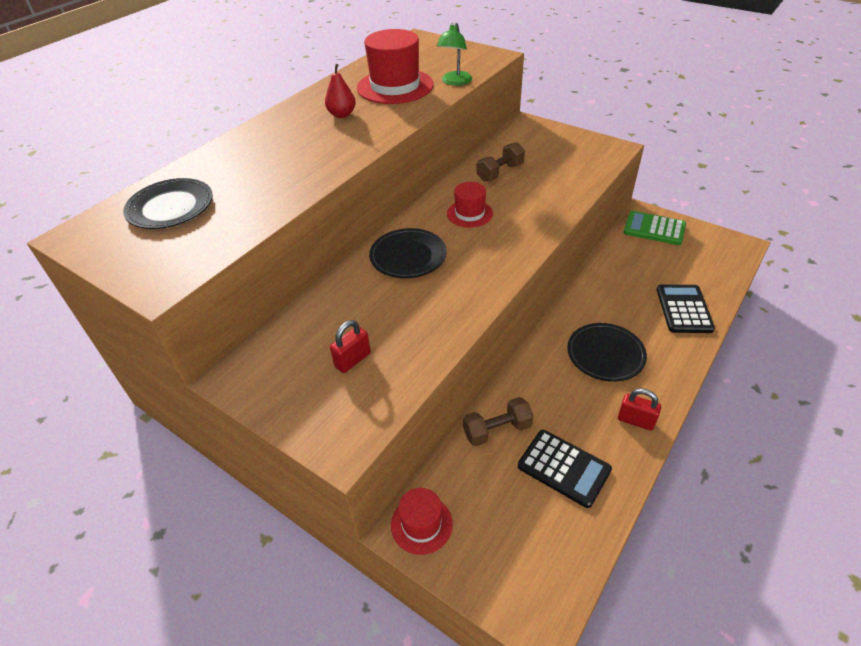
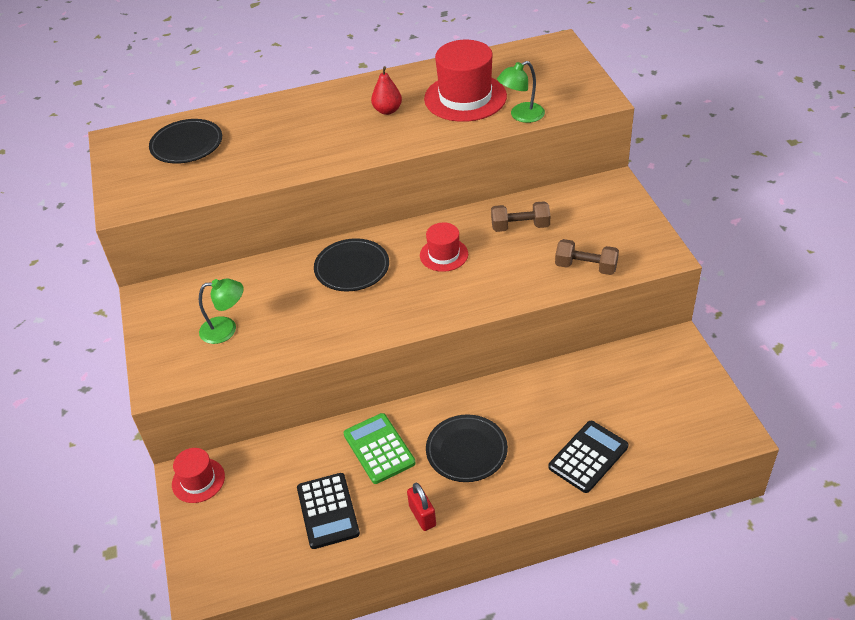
camera: 40 degrees right, 0 degrees up
(353, 360) = (226, 329): red padlock -> green lamp
(497, 430) = (315, 453): brown dumbbell -> brown dumbbell (586, 267)
(654, 229) = (668, 365): green calculator -> green calculator (379, 448)

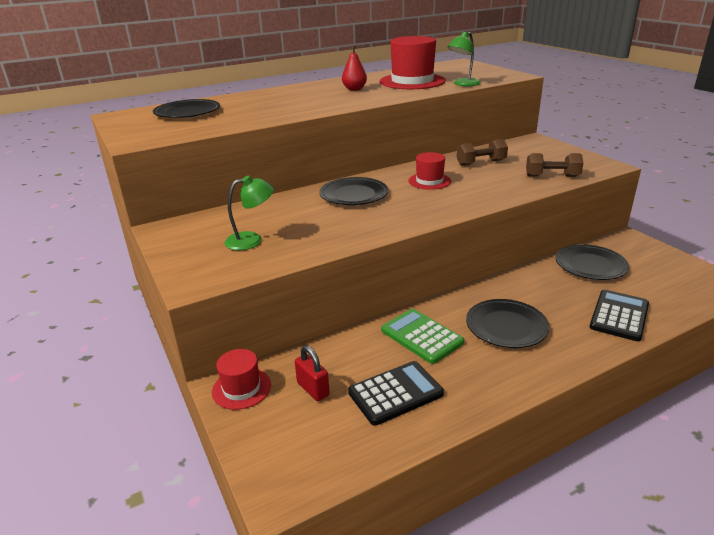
camera: 15 degrees left, 15 degrees down
(327, 511) = (395, 393): black calculator -> black calculator turned 90 degrees counterclockwise
(422, 516) = (496, 382): red padlock -> red padlock (313, 389)
(605, 379) = (590, 265): none -> black plate

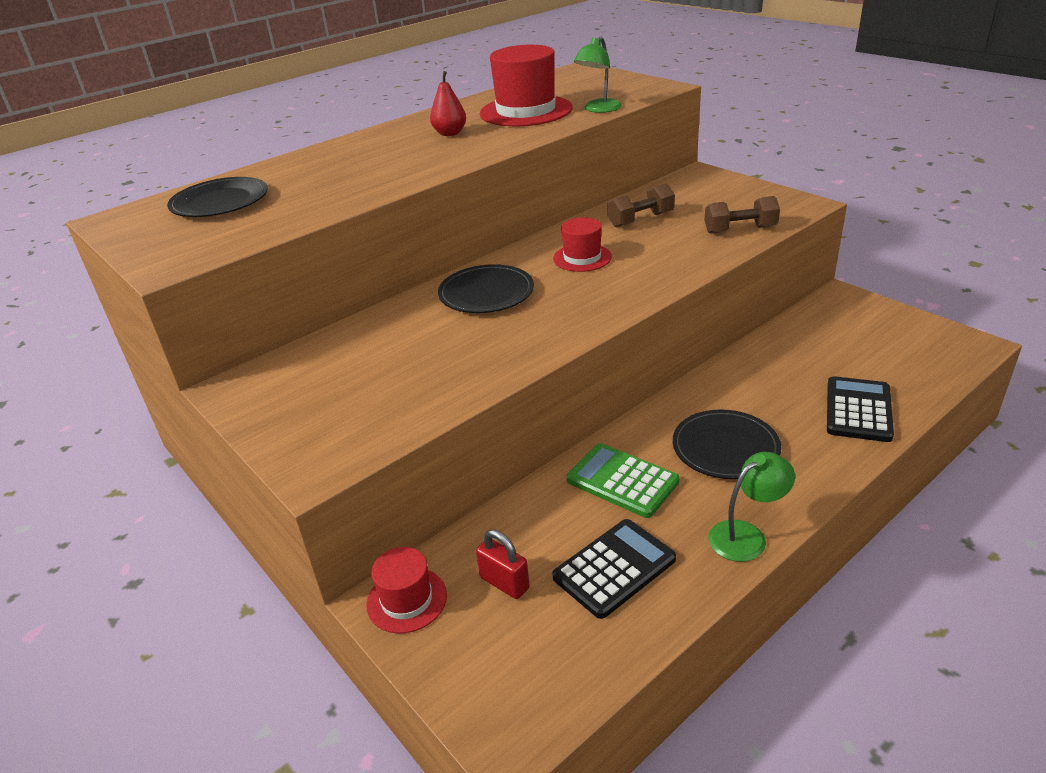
camera: 10 degrees left, 5 degrees up
(252, 240) = (370, 387): green lamp -> green lamp (746, 535)
(590, 265) = (804, 343): black plate -> none

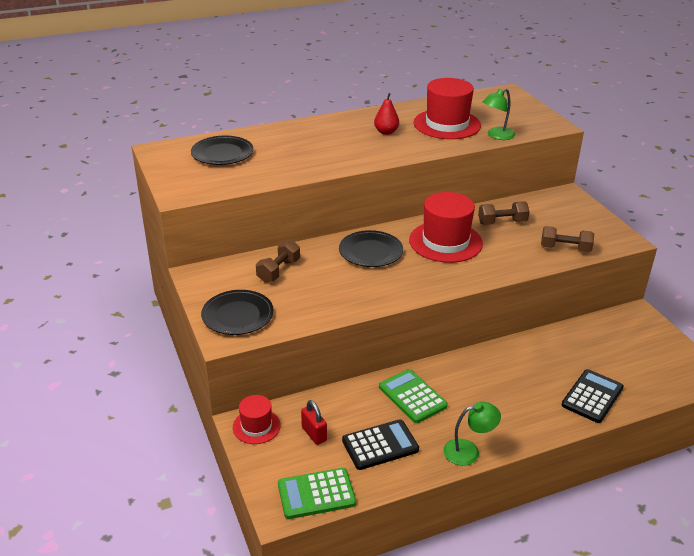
camera: 15 degrees right, 0 degrees up
(362, 350) = (278, 270): none -> brown dumbbell
(555, 683) = (316, 494): none -> green calculator
(582, 258) = (445, 242): red hat -> red hat, size x1.80
(725, 448) = (488, 395): black plate -> black plate (237, 315)

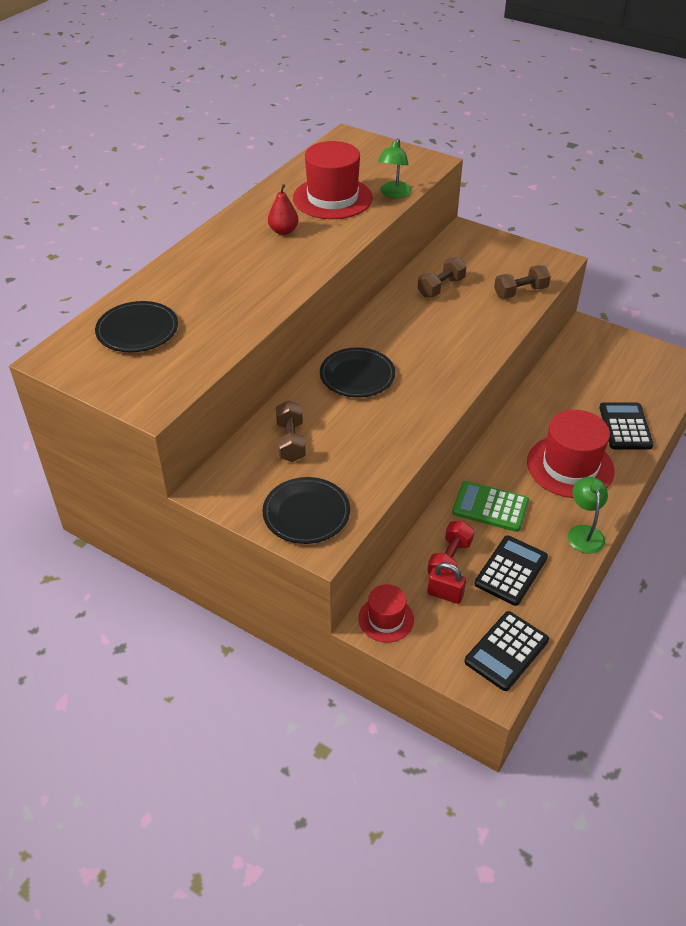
camera: 35 degrees left, 10 degrees up
(316, 494) = (506, 651): green calculator -> black calculator
(342, 414) = (449, 560): none -> red dumbbell
(445, 242) = (413, 332): red hat -> red hat (570, 466)
(468, 451) = (584, 533): green lamp -> green lamp turned 45 degrees counterclockwise

